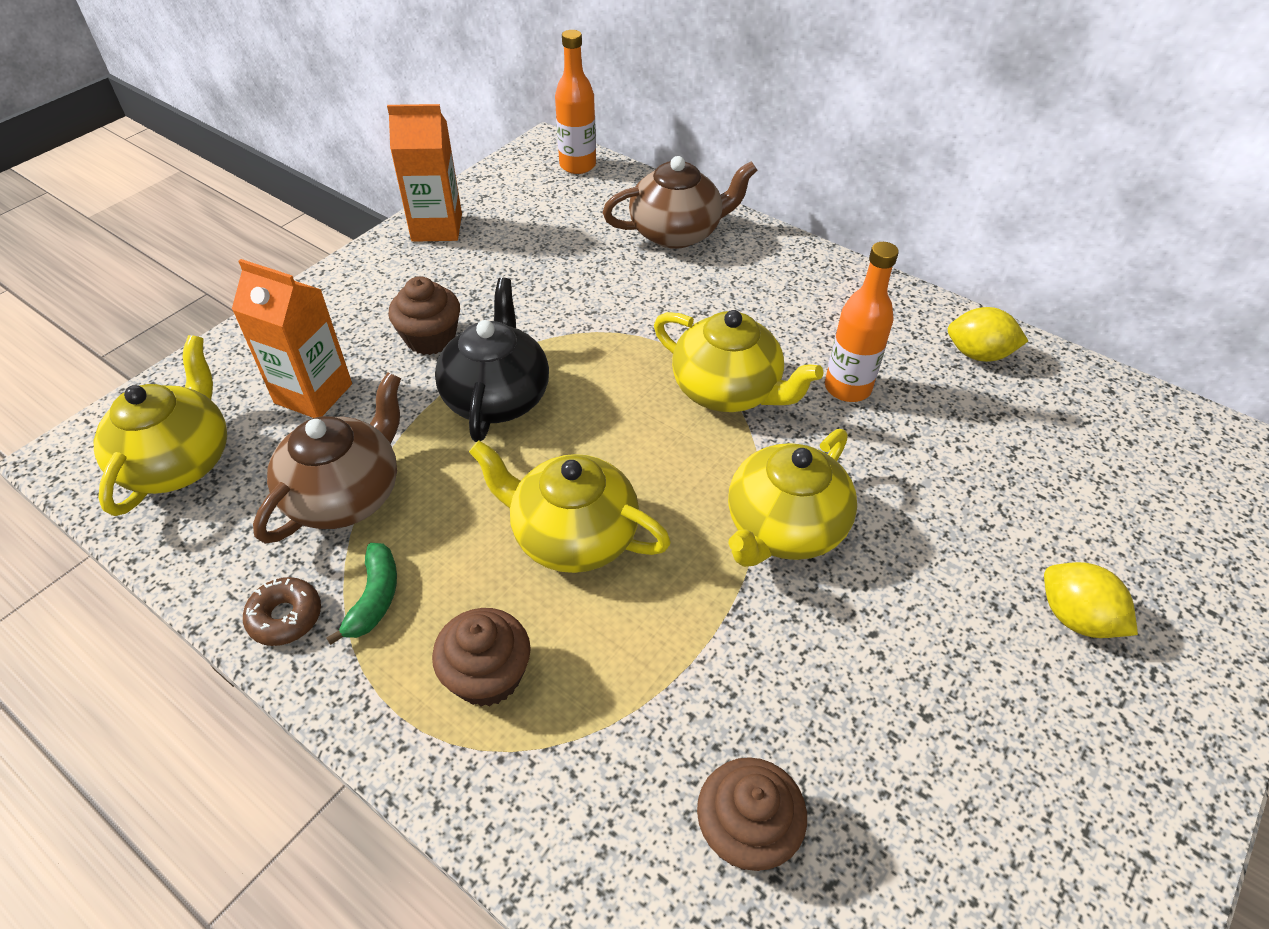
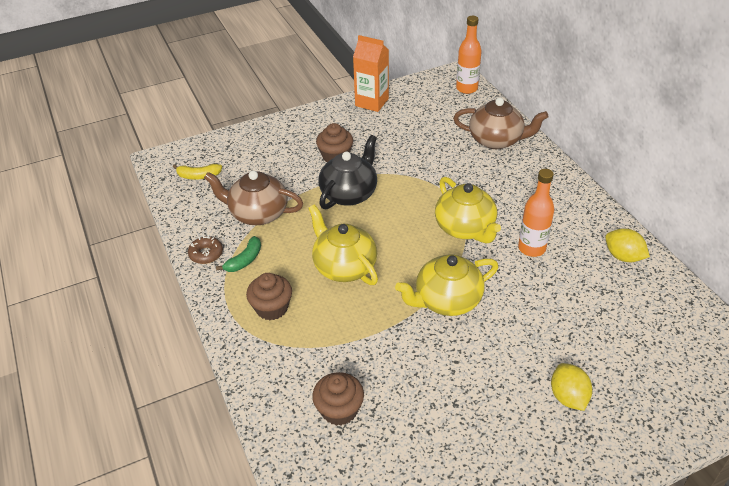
camera: 30 degrees right, 5 degrees down
(179, 461) = (198, 176): yellow teapot -> yellow banana
(313, 393) = (268, 165): orange carton -> none
(346, 494) = (257, 213): brown teapot -> brown teapot turned 135 degrees counterclockwise

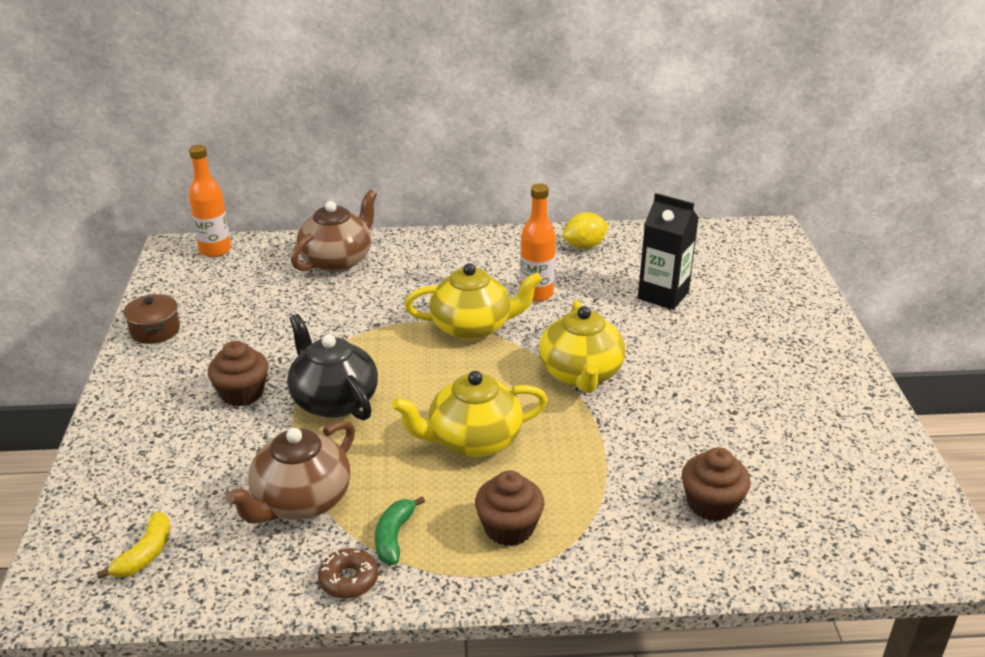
camera: 70 degrees left, 10 degrees down
(245, 260) = (394, 537): green banana -> green banana turned 135 degrees counterclockwise
(372, 102) = (155, 330): orange carton -> brown pot
(568, 397) = (750, 337): yellow lemon -> none
(588, 324) = (663, 295): none -> black carton

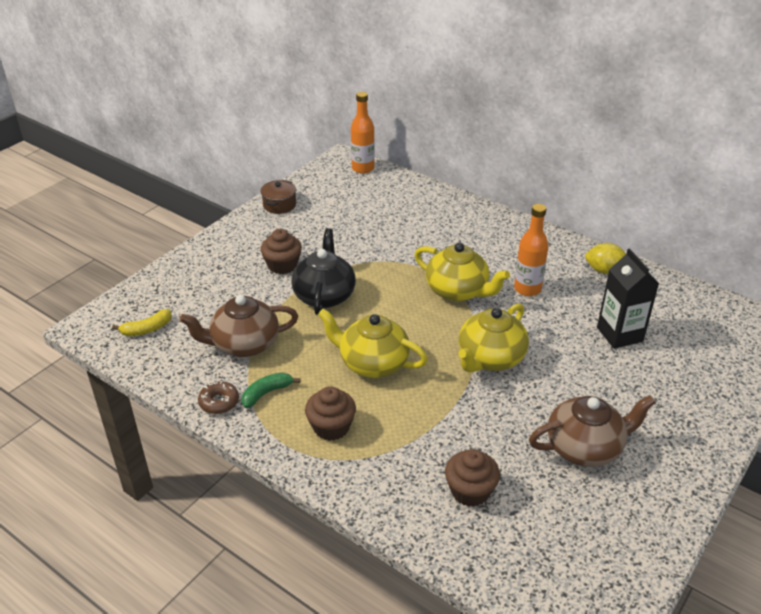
camera: 40 degrees right, 5 degrees up
(338, 260) = (426, 206): brown teapot -> brown teapot (585, 447)

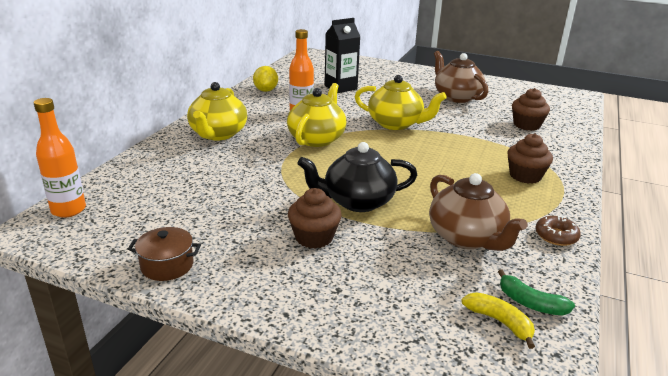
camera: 105 degrees left, 10 degrees down
(266, 393) = (519, 212): green banana -> green banana (530, 303)
(372, 363) = (438, 167): yellow teapot -> yellow teapot (218, 134)

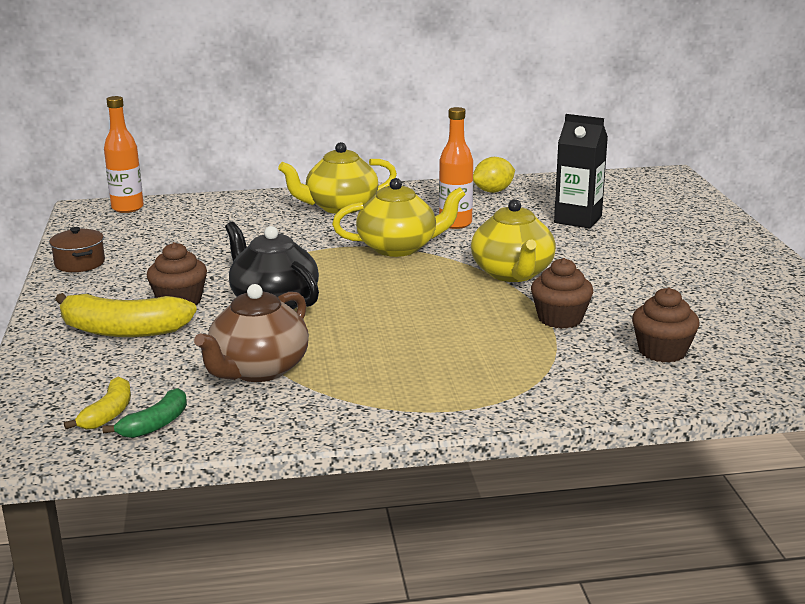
camera: 60 degrees right, 5 degrees down
(345, 277) = (123, 330): none -> yellow banana
(456, 97) = (684, 287): brown teapot -> none
(525, 176) = (470, 377): brown cupcake -> brown cupcake (560, 319)
(530, 303) = (155, 424): green banana -> green banana turned 150 degrees counterclockwise
(556, 236) = (320, 420): brown donut -> none

